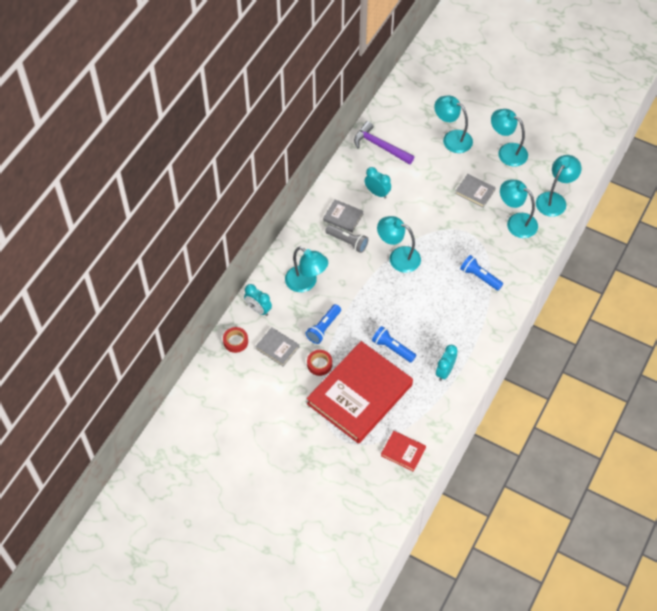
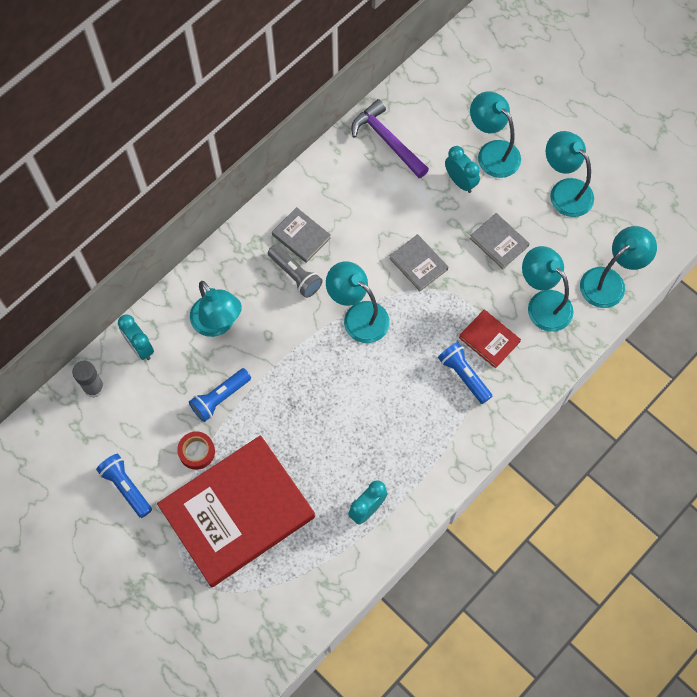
camera: 15 degrees right, 10 degrees up
(235, 341) = (94, 387): red tape -> grey glue stick
(277, 348) = (147, 412): grey book -> grey book (418, 264)
(377, 193) = (360, 211): turquoise clock -> turquoise clock (460, 182)
(392, 348) = (305, 454): blue flashlight -> blue flashlight (126, 487)
(403, 452) = (269, 616): red book -> red book (489, 340)

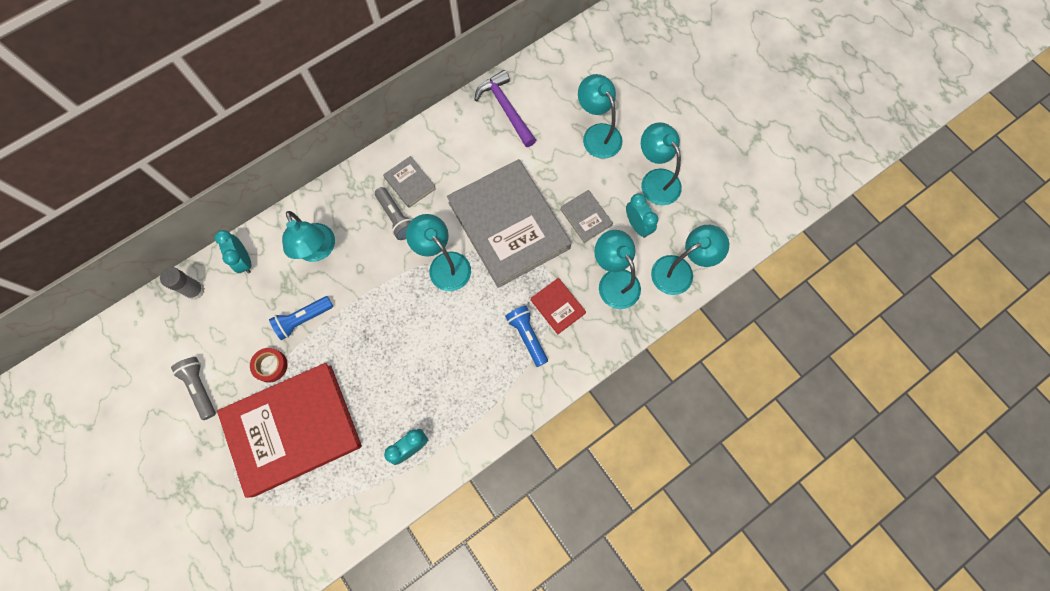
camera: 10 degrees right, 5 degrees up
(126, 487) = (200, 387): blue flashlight -> grey flashlight
(418, 264) = (508, 225): grey book -> grey book, size x2.41
(460, 182) = (562, 156): turquoise clock -> turquoise clock (637, 225)

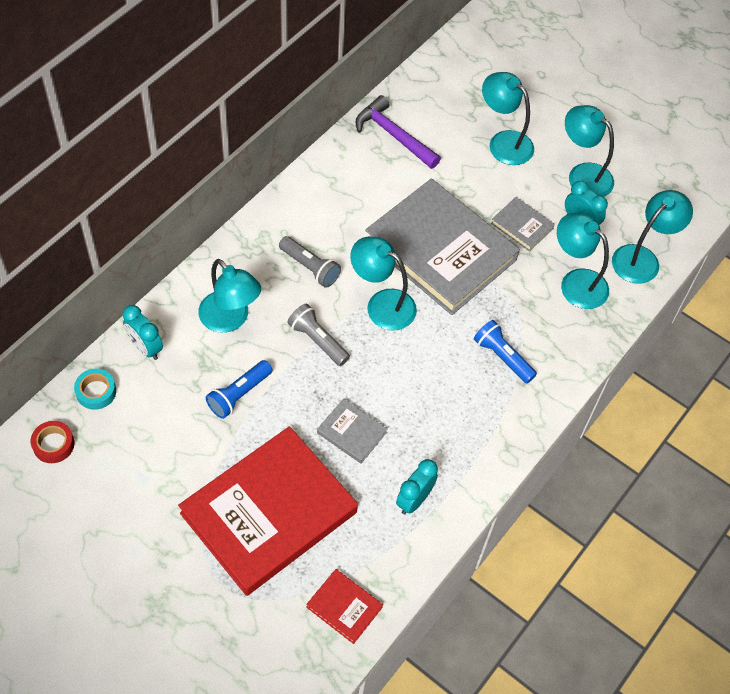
camera: 20 degrees left, 15 degrees down
(195, 290) = (96, 392): grey glue stick -> turquoise tape
(200, 387) = (140, 494): grey flashlight -> grey flashlight (317, 340)
(270, 366) = (217, 452): red tape -> red tape (53, 444)
(410, 183) = (312, 229): grey book -> grey book (351, 432)
(557, 306) = (524, 320): red book -> red book (344, 607)

